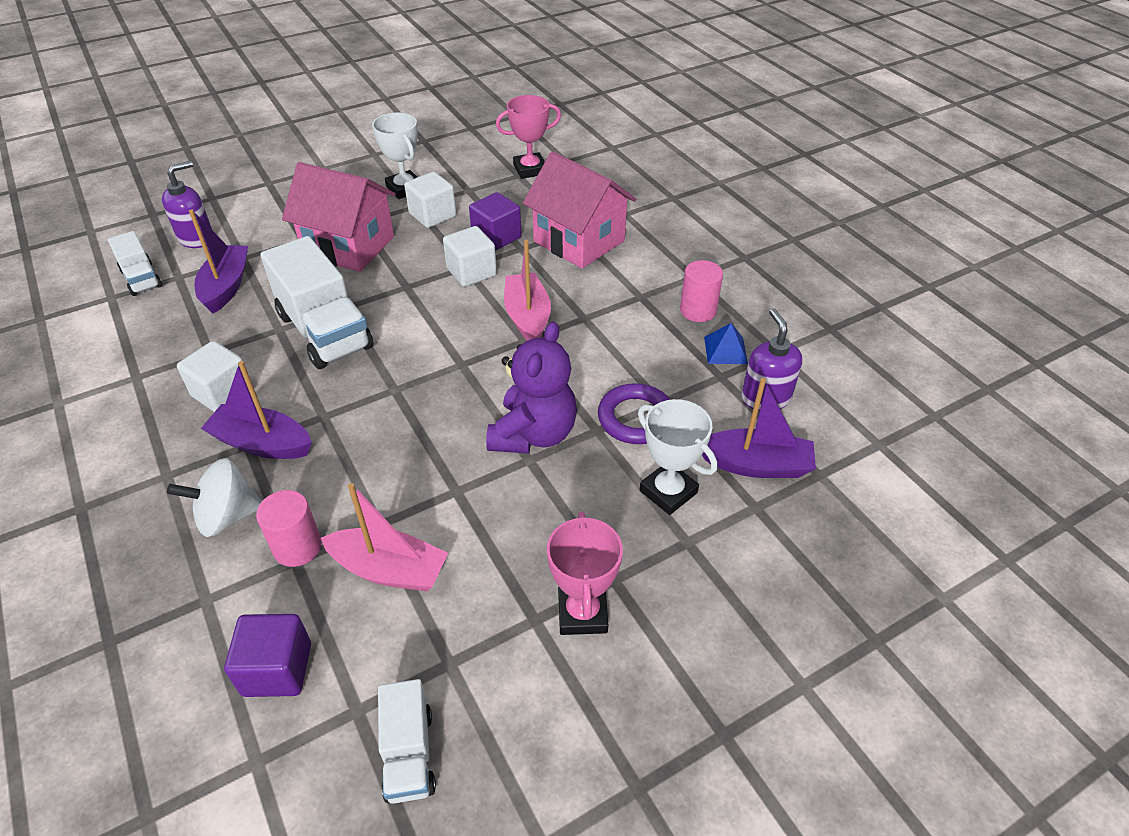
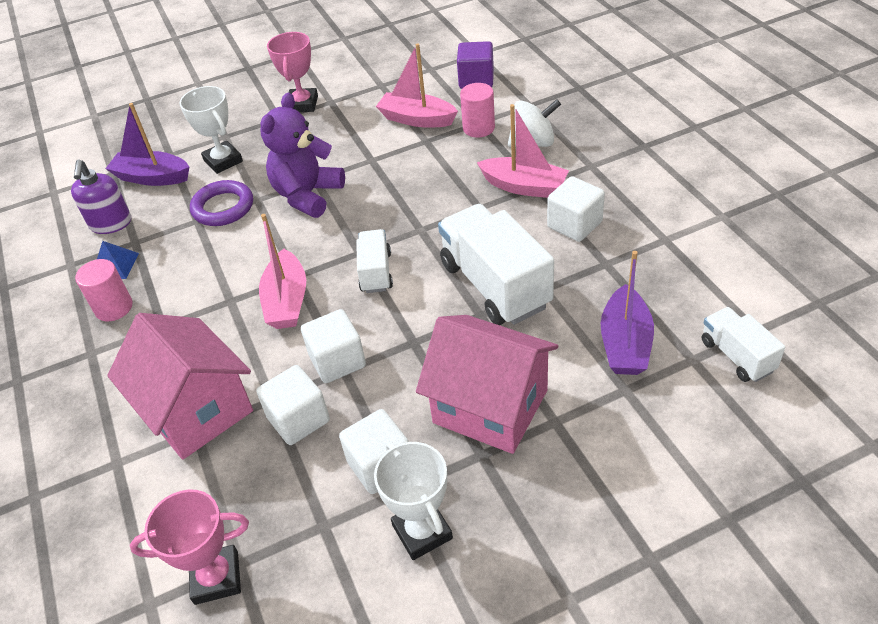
camera: 170 degrees left, 0 degrees up
(196, 238) = (705, 426): purple soap dispenser -> none
(262, 443) = (524, 186): purple boat -> pink boat
(409, 754) = (402, 57): white truck -> white truck (376, 272)
(496, 237) = (298, 419): purple cube -> white cube

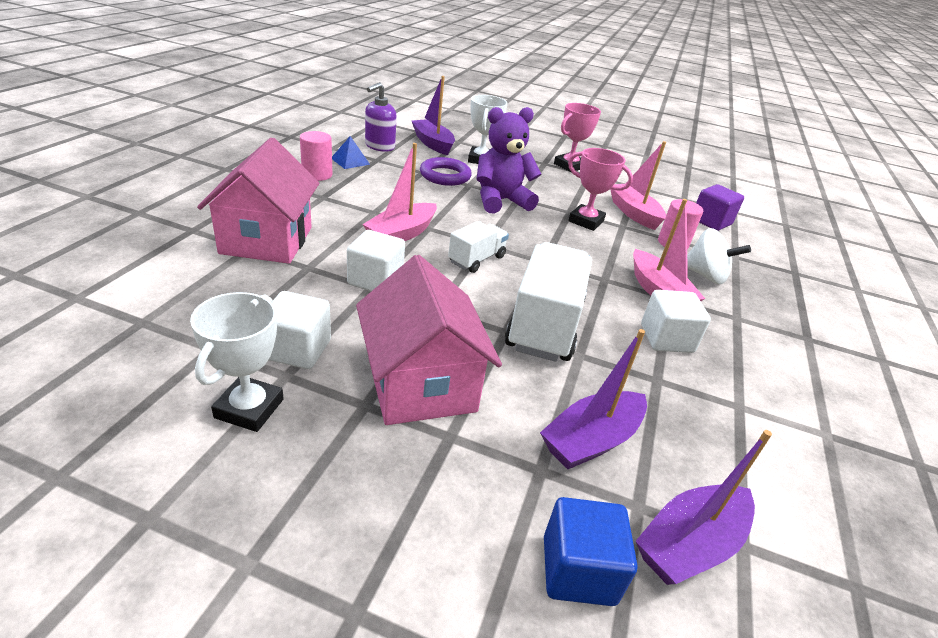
camera: 35 degrees right, 10 degrees down
(216, 578) = (120, 317): pink trophy -> pink trophy (586, 221)
(298, 419) = (302, 287): white cube -> none
(710, 424) = (578, 570): none -> blue cube
(737, 356) = (689, 544): white truck -> purple boat

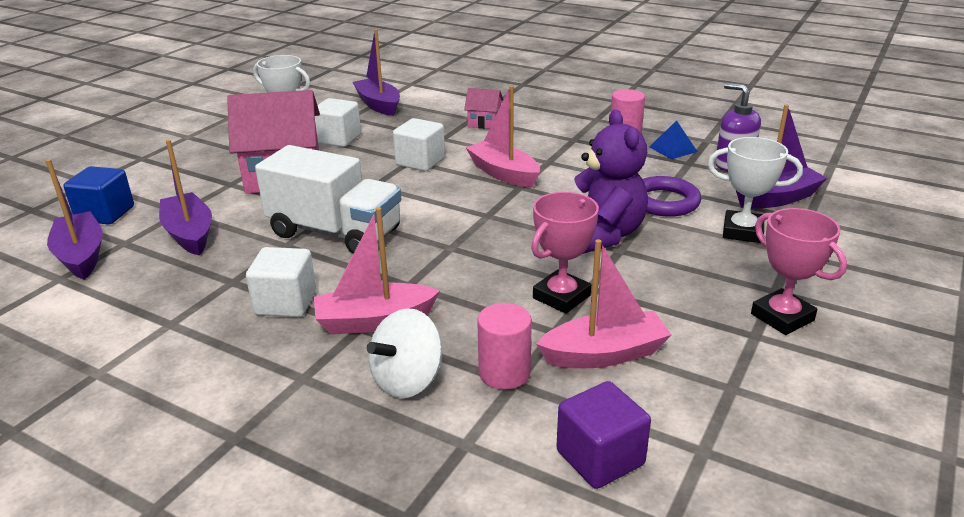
camera: 105 degrees right, 5 degrees down
(165, 323) = (378, 105): none -> purple boat
(267, 240) = (484, 123): pink house -> pink house, size x0.46
(476, 259) = (454, 208): white truck -> none

